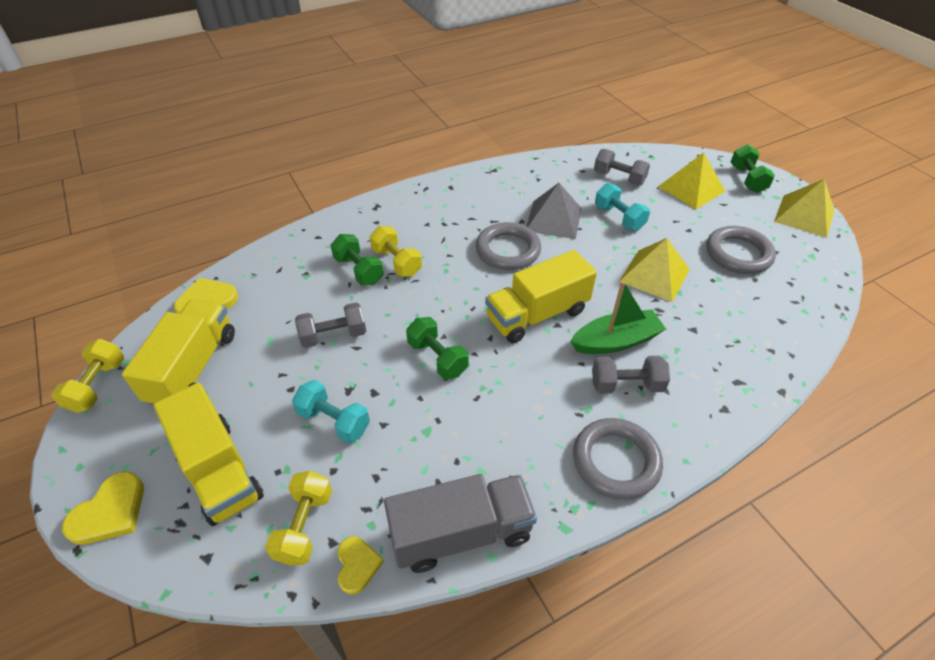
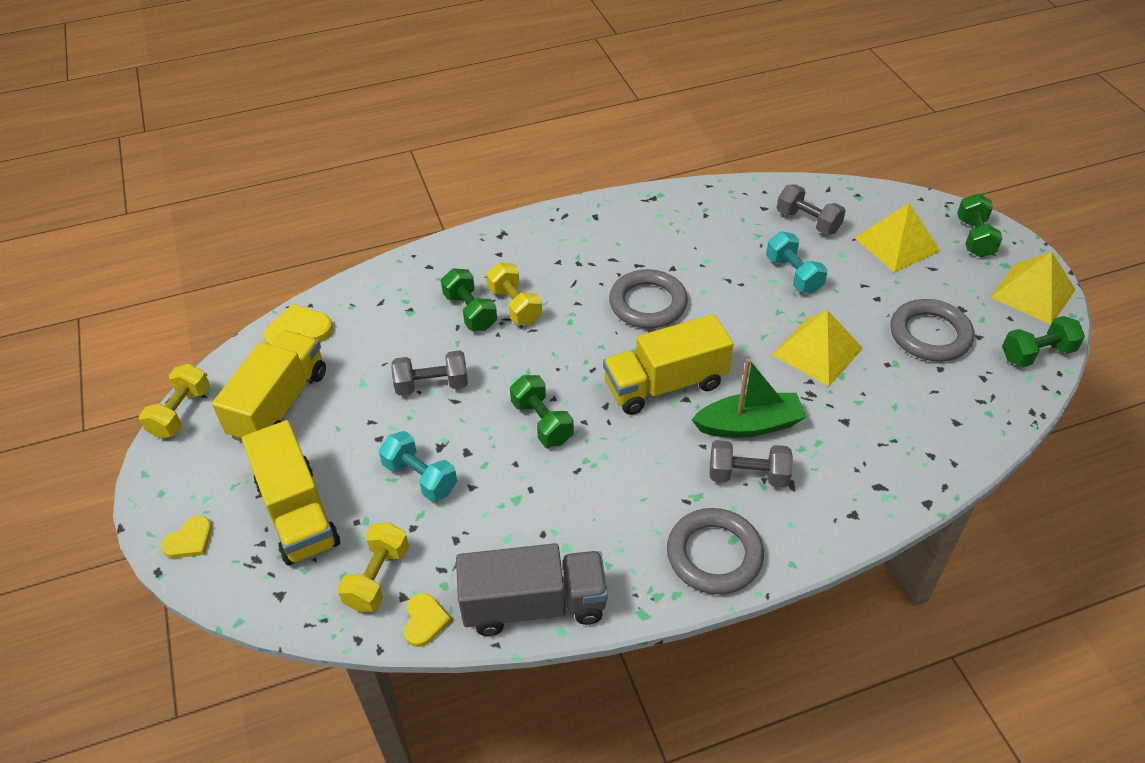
camera: 10 degrees right, 0 degrees up
(110, 512) = (189, 540): yellow heart -> yellow heart, size x0.66
(554, 219) = (712, 269): grey pyramid -> none
(824, 260) = (1036, 354): none -> green dumbbell

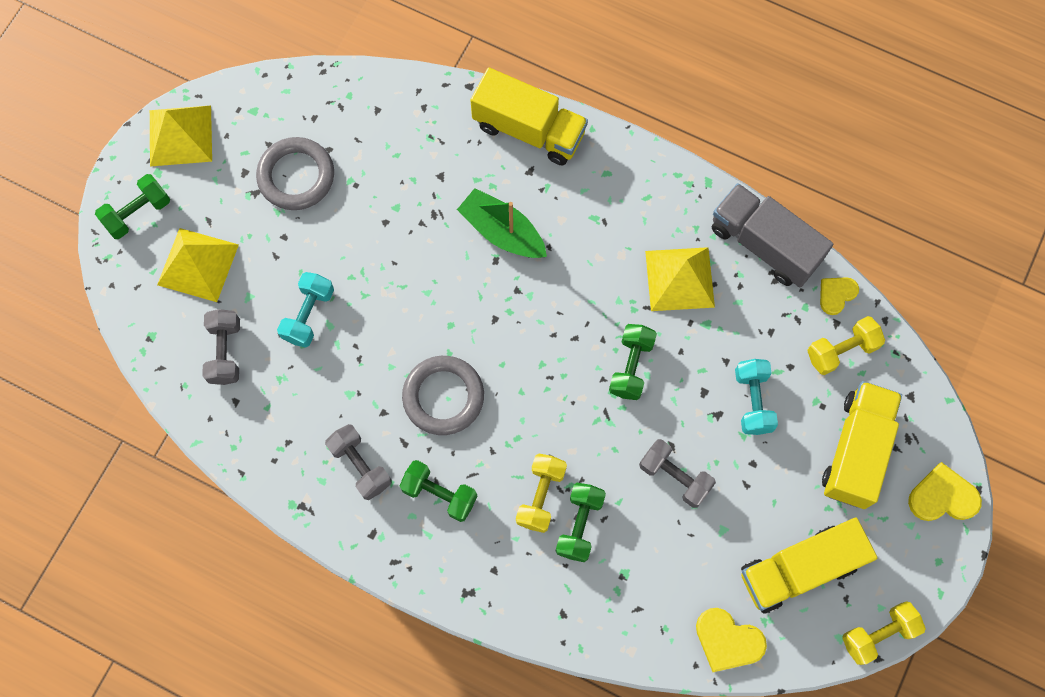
camera: 135 degrees left, 25 degrees up
(189, 540) = (942, 496): yellow heart -> yellow heart, size x1.52
(665, 384) = (517, 315): yellow truck -> yellow truck (529, 130)
(714, 555) = (629, 175): grey ring -> none
(748, 475) = (547, 201): grey dumbbell -> grey dumbbell (360, 465)
(817, 351) = (385, 239): yellow pyramid -> yellow pyramid (679, 279)
(1036, 354) = (255, 98): green dumbbell -> green dumbbell (439, 494)

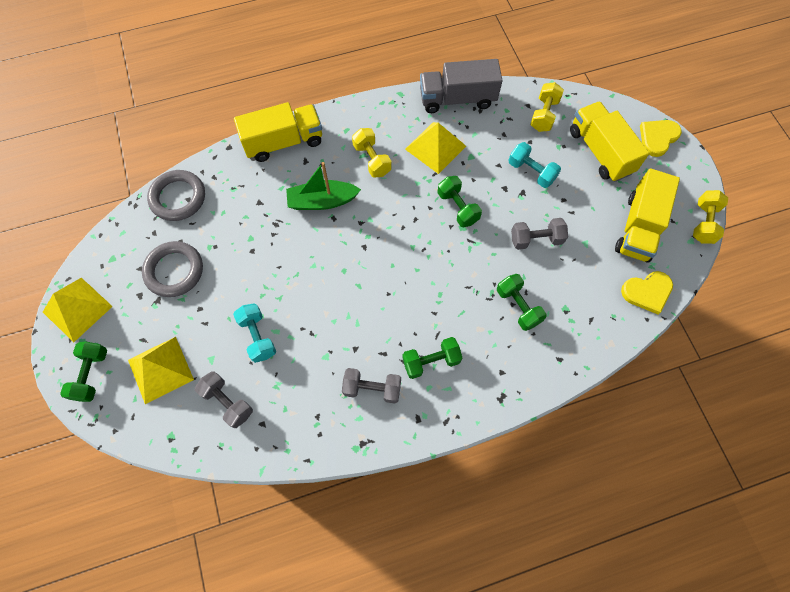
camera: 45 degrees left, 5 degrees down
(443, 397) = (379, 310): grey ring -> grey ring (178, 198)
(540, 496) = (483, 311): yellow dumbbell -> yellow dumbbell (372, 160)
(836, 294) = (514, 93): yellow heart -> none

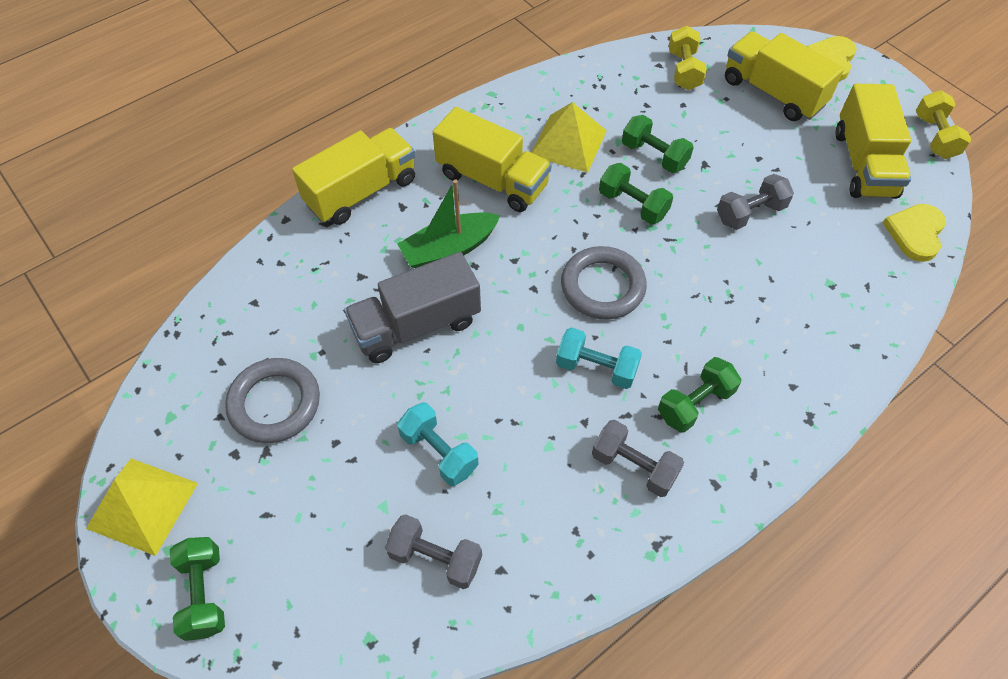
camera: 20 degrees left, 10 degrees down
(160, 369) = (312, 547): yellow pyramid -> none
(178, 198) = (238, 304): grey ring -> grey ring (602, 286)
(372, 160) = (492, 180): yellow dumbbell -> yellow truck
(372, 388) = (634, 466): grey dumbbell -> grey dumbbell turned 45 degrees clockwise
(457, 99) = (568, 81): grey truck -> grey truck (416, 325)
(518, 306) = (770, 299): green dumbbell -> green dumbbell (654, 156)
(531, 172) = (703, 138): turquoise dumbbell -> turquoise dumbbell (596, 368)
(647, 292) = (915, 233): yellow heart -> yellow heart turned 150 degrees clockwise

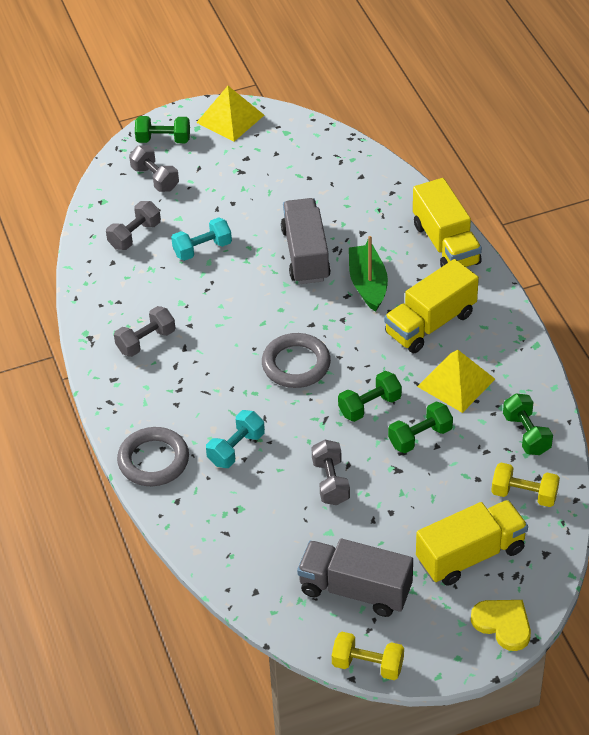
camera: 110 degrees right, 10 degrees down
(274, 403) = (274, 178): grey ring -> grey ring (153, 460)
(301, 573) = (155, 178): none -> grey dumbbell
(596, 368) = (228, 342): turquoise dumbbell -> turquoise dumbbell (236, 448)
(695, 404) = (175, 387): green dumbbell -> green dumbbell (526, 434)
(864, 163) = (355, 590): yellow truck -> grey truck
(915, 233) = (263, 592): yellow heart -> none

